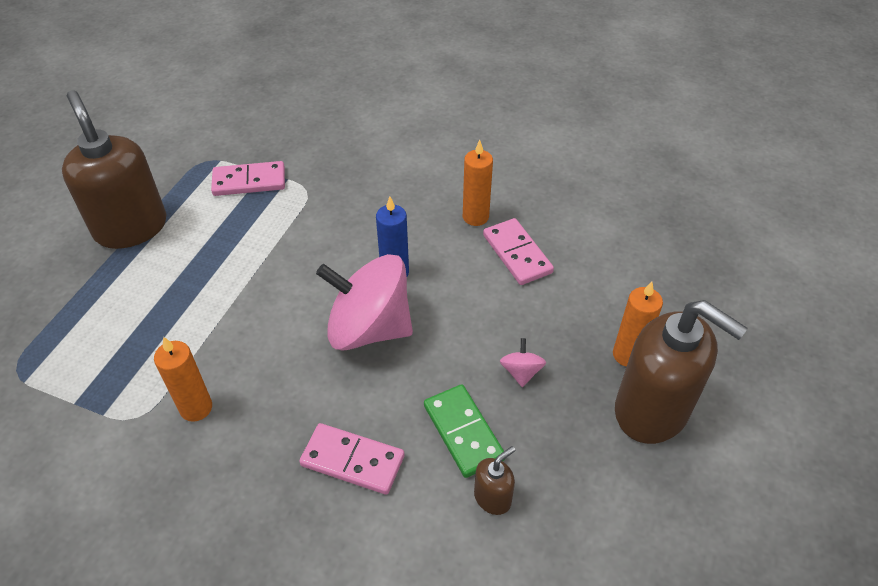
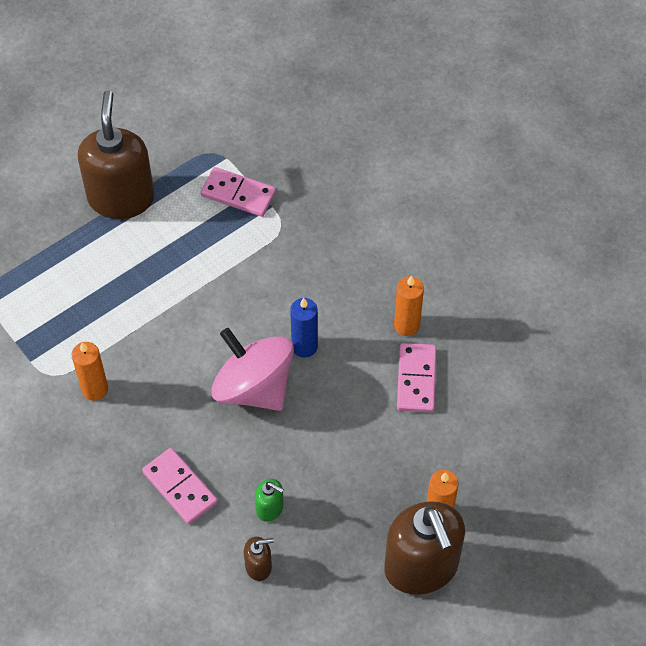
camera: 30 degrees right, 10 degrees up
(463, 432) = (270, 508): green domino -> green soap dispenser
(521, 372) = (345, 484): pink spinning top -> none

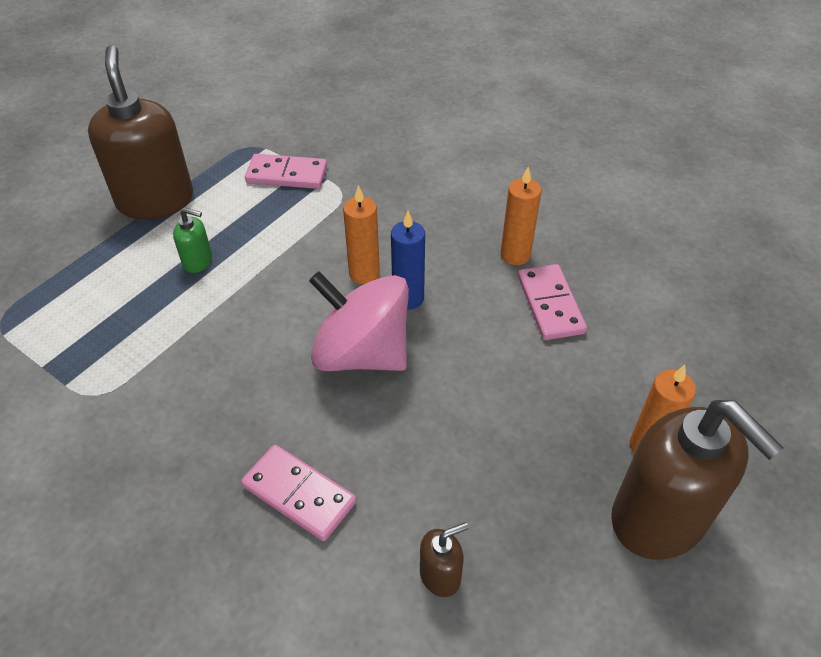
camera: 15 degrees left, 10 degrees down
(95, 389) = (157, 399): orange candle -> orange candle (364, 273)
(270, 508) = (429, 492): green soap dispenser -> green soap dispenser (198, 261)

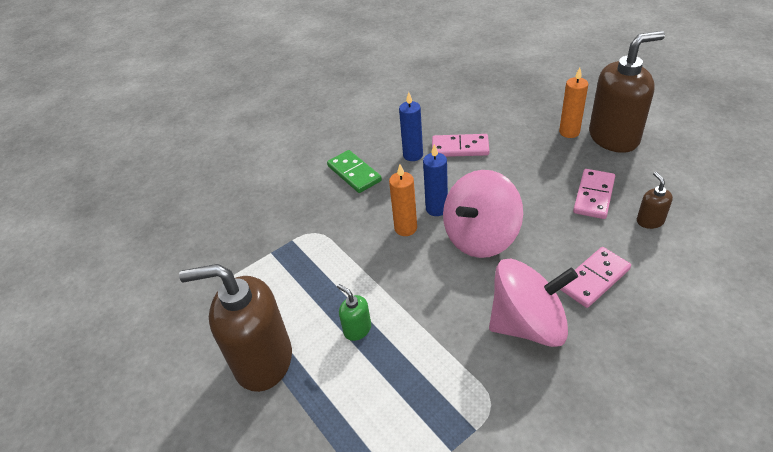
camera: 70 degrees left, 5 degrees down
(198, 261) = (357, 329): green soap dispenser -> green soap dispenser turned 75 degrees counterclockwise
(212, 420) = (528, 324): none -> pink spinning top
(287, 174) = (274, 264): pink domino -> pink domino (593, 196)
(458, 204) = (354, 173): none -> green domino
(515, 255) = (413, 155): orange candle -> blue candle

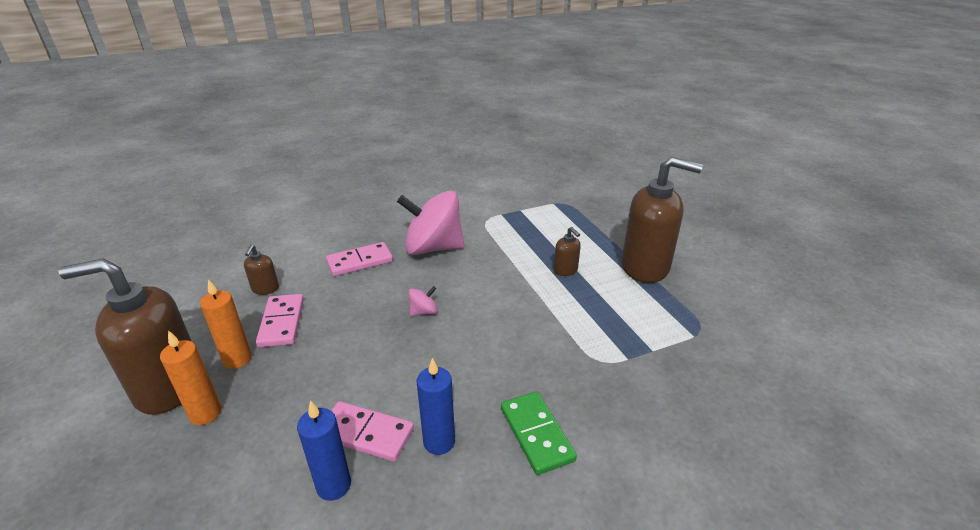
camera: 170 degrees left, 10 degrees down
(357, 329) = (565, 270): green soap dispenser -> brown soap dispenser
(405, 228) = (494, 339): orange candle -> orange candle (237, 359)
(436, 209) = (450, 351): blue candle -> blue candle (333, 485)
(481, 237) = (423, 312): pink spinning top -> pink spinning top, size x0.40
(593, 196) = (282, 322): pink domino -> pink domino turned 45 degrees counterclockwise

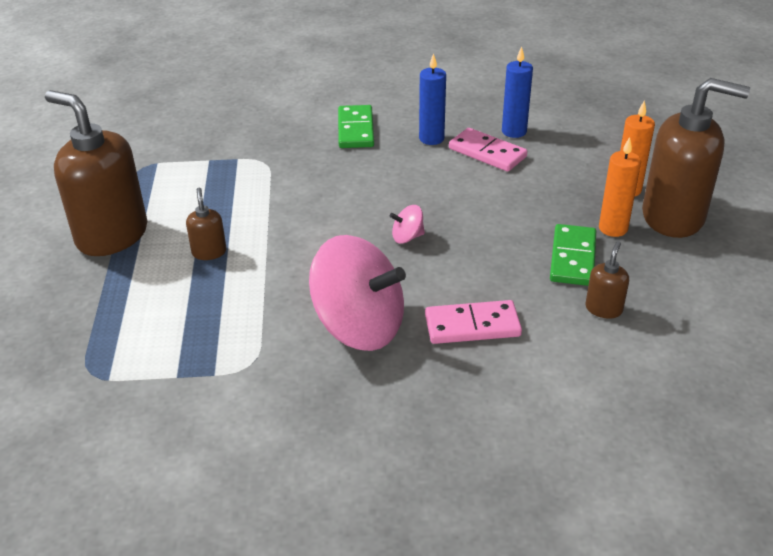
camera: 160 degrees left, 5 degrees up
(282, 322) = (572, 258): pink domino -> green domino

